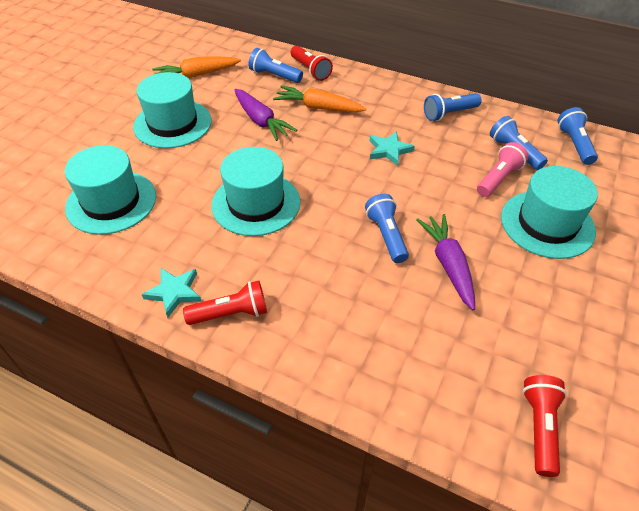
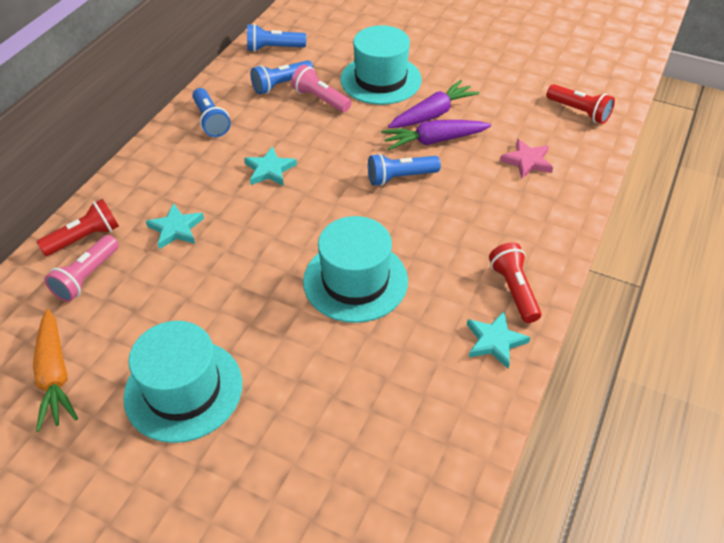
camera: 90 degrees left, 0 degrees up
(111, 202) = (352, 436): turquoise hat -> none
(261, 121) = (195, 286): purple carrot -> purple carrot (433, 114)
(274, 76) = (87, 277): blue flashlight -> pink flashlight
(318, 107) = (176, 229): orange carrot -> turquoise star
(425, 350) = (527, 161): none -> pink star
(539, 428) = (579, 112): red flashlight -> red flashlight turned 150 degrees counterclockwise

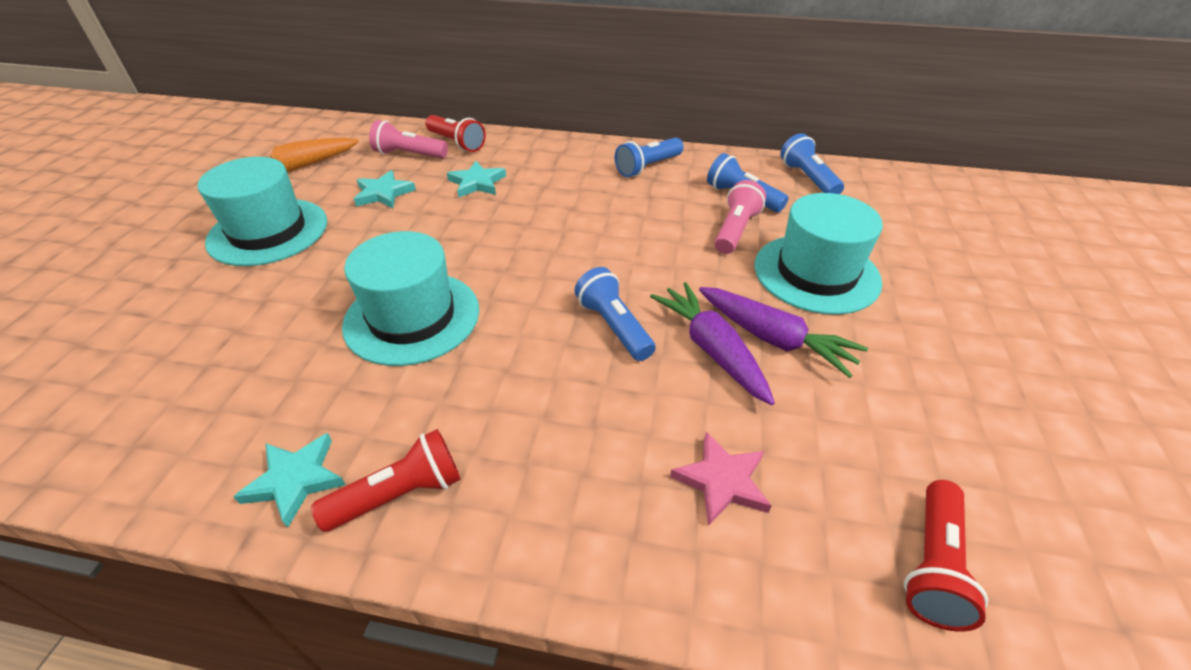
camera: 75 degrees right, 5 degrees down
(269, 170) = (585, 219): turquoise star -> turquoise star (383, 193)

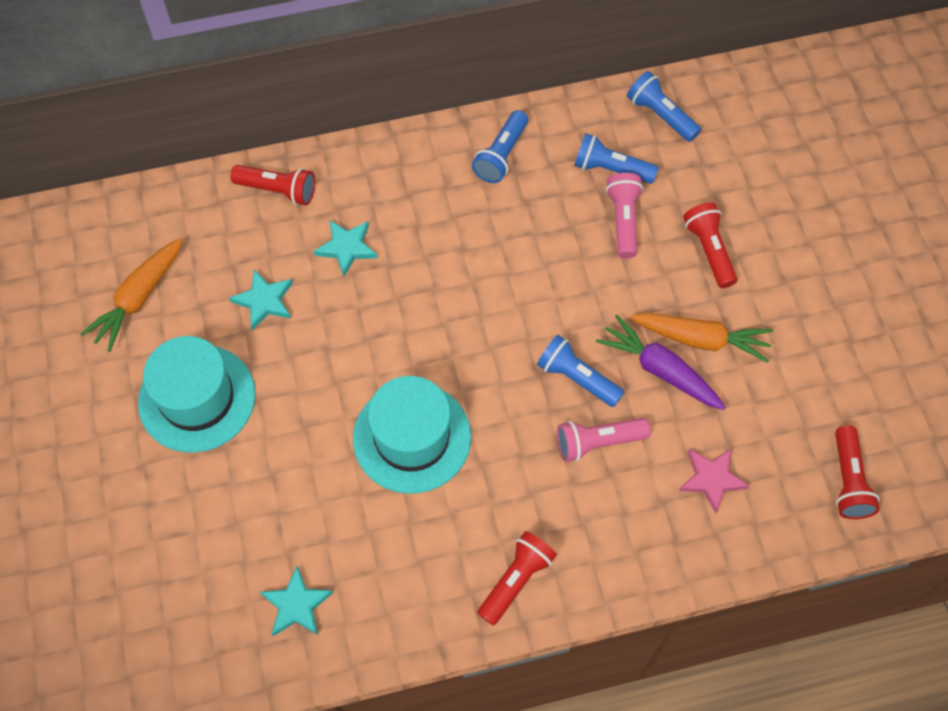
camera: 25 degrees left, 20 degrees up
(295, 480) = (440, 603): turquoise star -> turquoise star (297, 605)
(409, 155) = (242, 231): pink flashlight -> pink flashlight (598, 442)
(774, 339) = (701, 339): purple carrot -> orange carrot
(816, 273) = (709, 250): turquoise hat -> red flashlight

